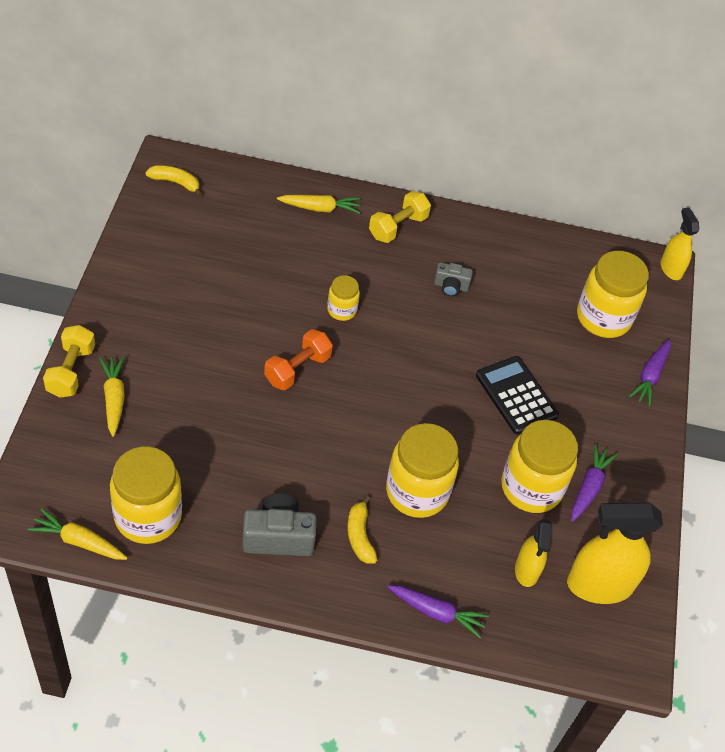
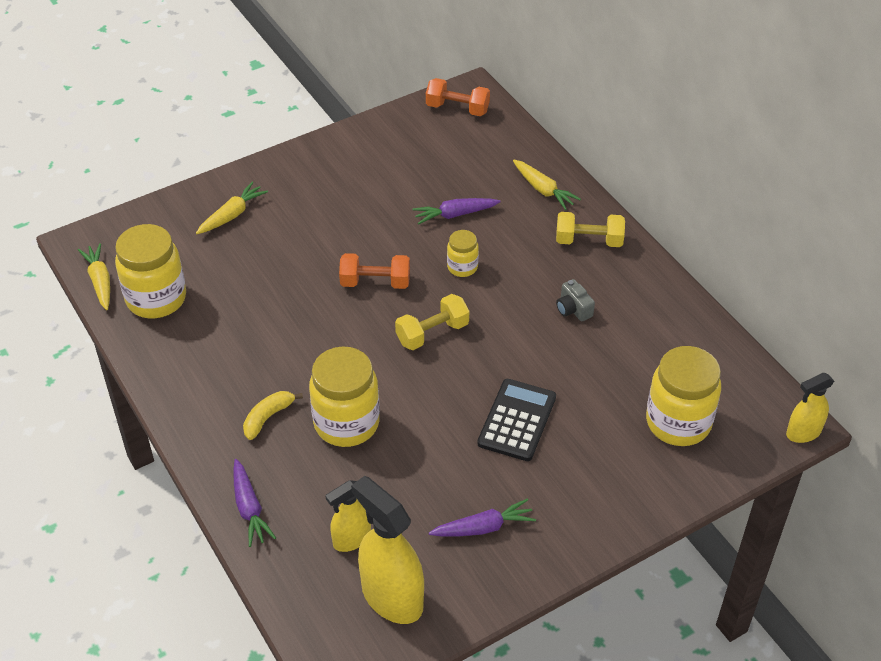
camera: 55 degrees right, 5 degrees down
(71, 371) = (229, 180): yellow dumbbell -> yellow dumbbell (432, 333)
(175, 183) = (457, 109): yellow banana -> orange dumbbell
(278, 537) = (216, 374): grey camera -> none
(531, 488) = (436, 490): yellow jar -> none
(650, 376) = (658, 495): purple carrot -> purple carrot (455, 214)
(671, 269) = (803, 432): yellow spray bottle -> yellow spray bottle turned 150 degrees counterclockwise

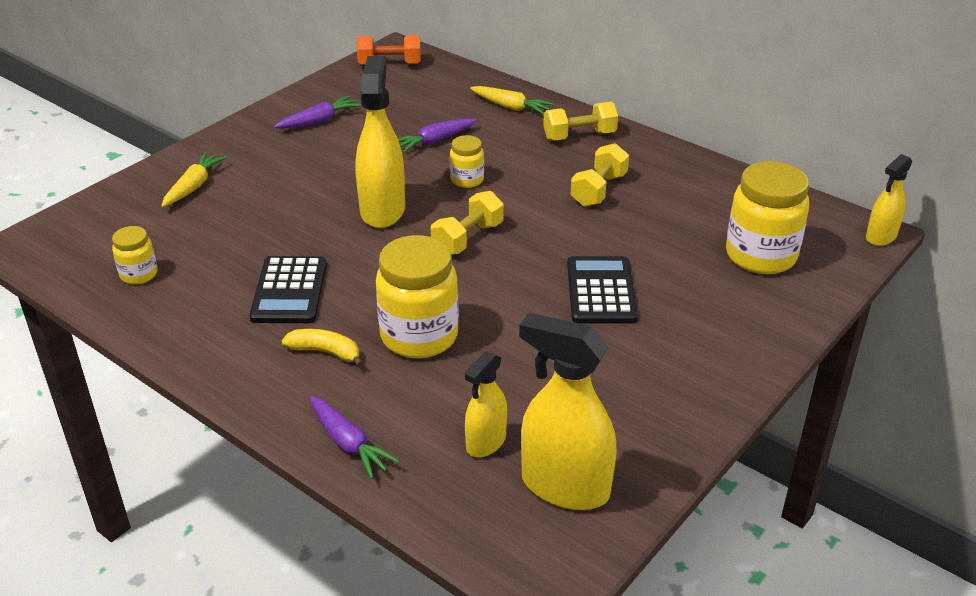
camera: 20 degrees left, 10 degrees down
(100, 281) = (62, 273): yellow carrot -> none
(156, 298) = (139, 274): yellow jar -> yellow jar, size x0.52
(264, 348) = (289, 291): none -> black calculator
(268, 417) = (325, 352): yellow banana -> yellow banana turned 90 degrees clockwise
(375, 282) = (382, 210): orange dumbbell -> yellow spray bottle
(483, 527) = (625, 393): purple carrot -> purple carrot (319, 121)
(573, 309) = (599, 190): grey camera -> yellow dumbbell

